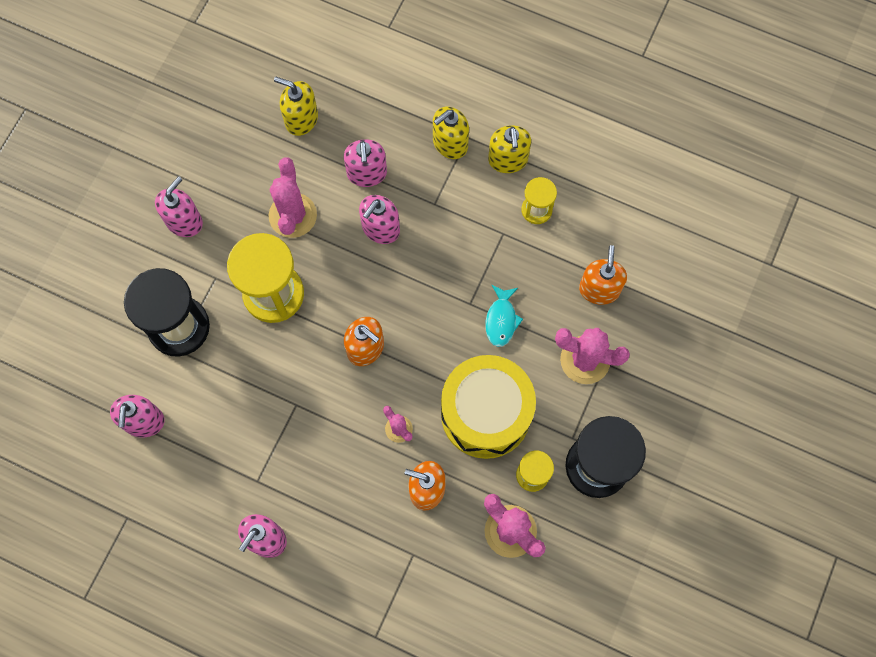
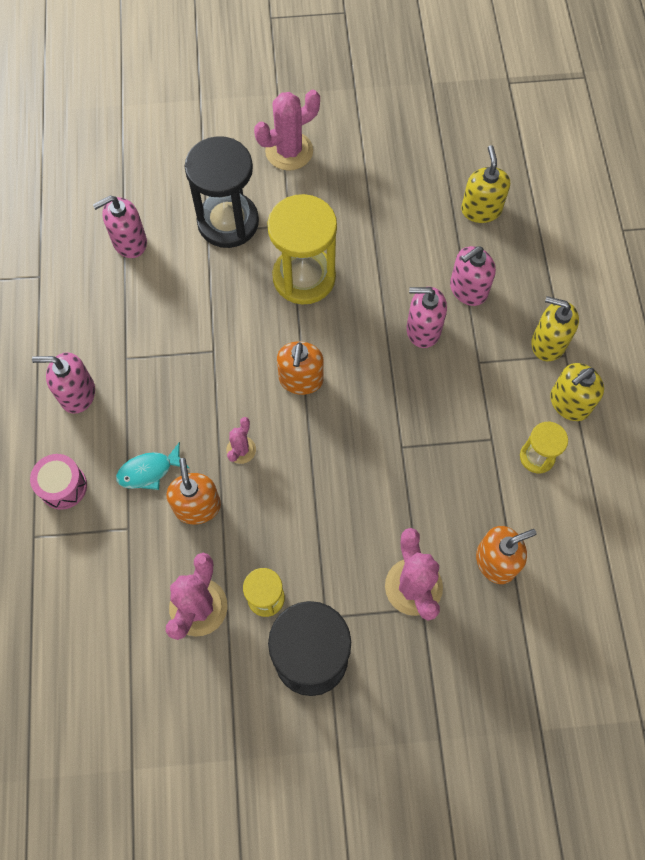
camera: 60 degrees right, 5 degrees down
(184, 221) = (324, 174): pink soap dispenser -> none
(293, 215) = (386, 252): pink cactus -> pink cactus (289, 151)
(345, 591) = (63, 486): none -> pink drum
(485, 414) = (301, 520): yellow drum -> none
(501, 320) = (404, 484): turquoise fish -> turquoise fish (149, 471)

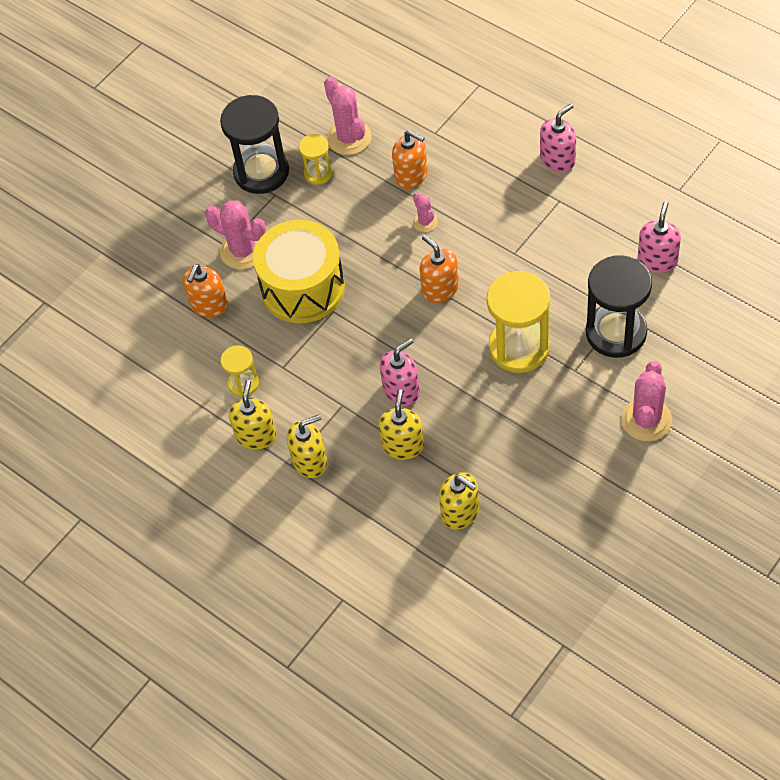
camera: 140 degrees right, 10 degrees down
(63, 486) = (497, 116): pink drum -> none
(149, 471) = (461, 165): turquoise fish -> none
(402, 494) = (303, 288): none -> yellow drum
(468, 289) = (403, 445): pink soap dispenser -> yellow soap dispenser

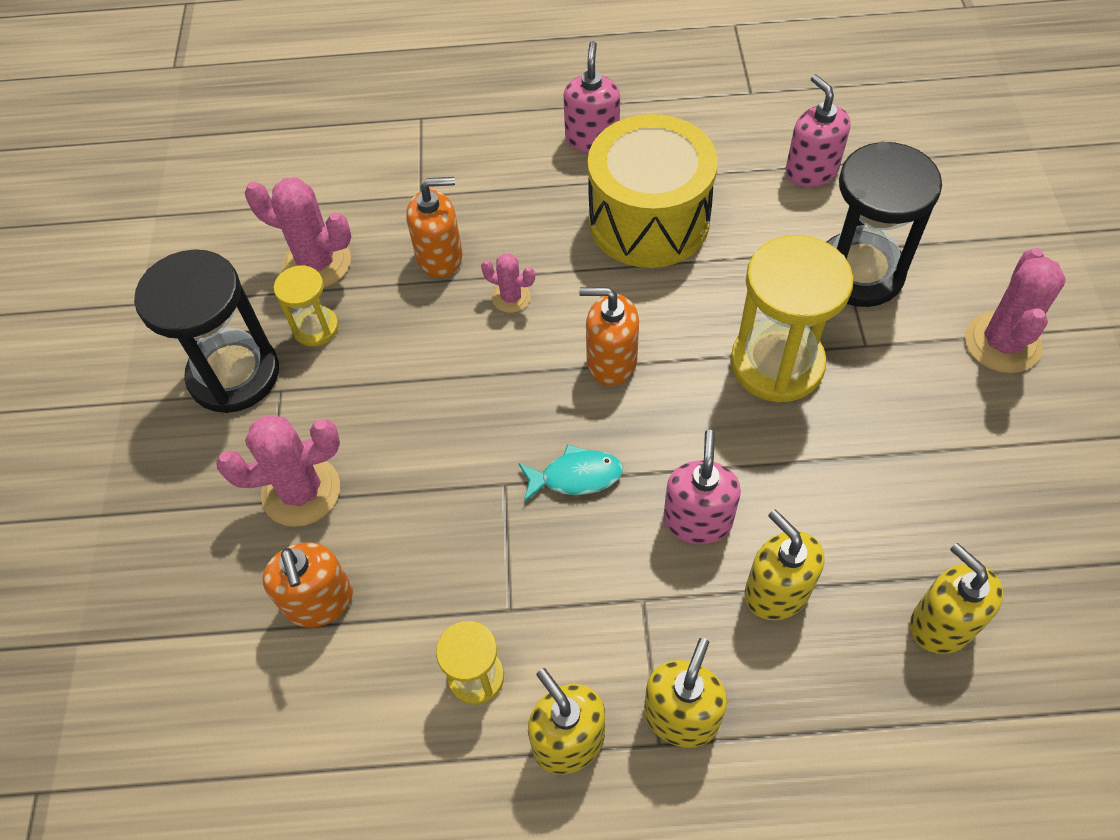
camera: 45 degrees left, 0 degrees up
(303, 288) = (433, 482): yellow drum -> yellow drum (649, 220)
(367, 331) = (576, 476): none -> turquoise fish
(460, 512) = (942, 624): yellow soap dispenser -> yellow soap dispenser turned 120 degrees counterclockwise
(646, 420) = (1002, 343): pink cactus -> pink cactus turned 45 degrees clockwise

